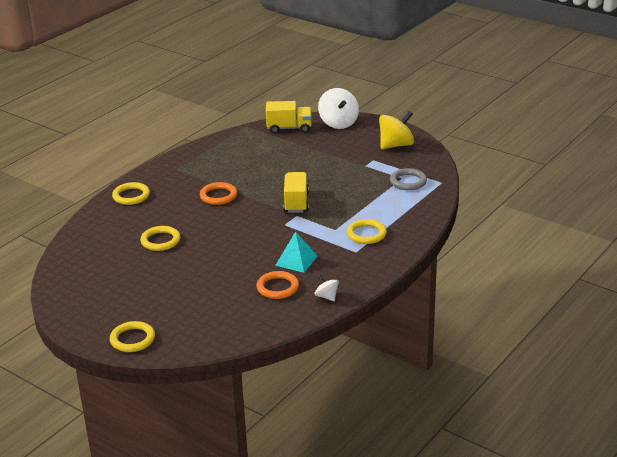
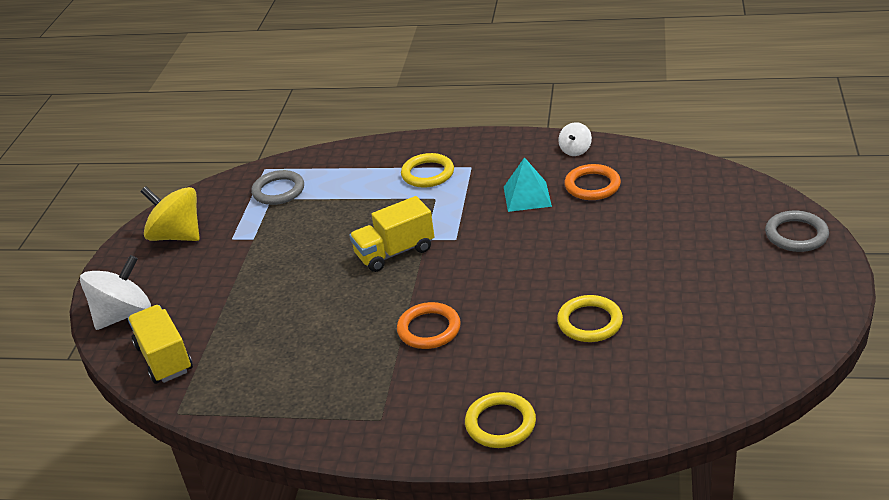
camera: 115 degrees left, 5 degrees up
(132, 339) = (796, 235): yellow ring -> grey ring

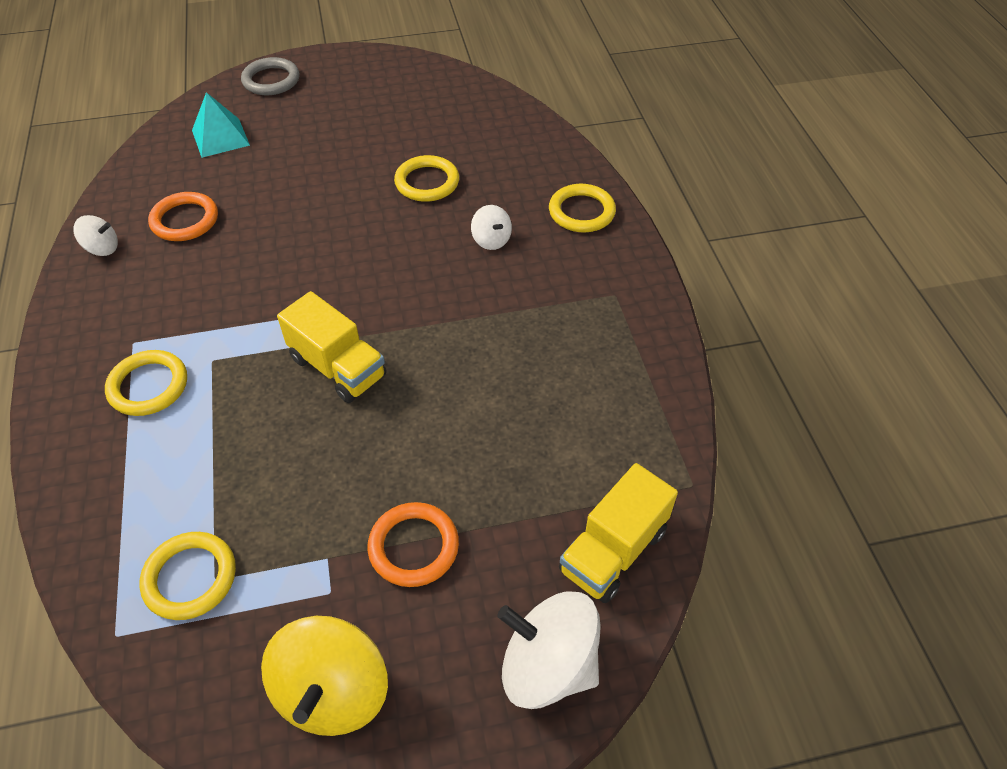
camera: 115 degrees left, 15 degrees up
(278, 191) = (190, 578): grey ring -> yellow ring
(429, 329) = (471, 295): orange ring -> orange ring (413, 547)
(489, 352) = (491, 240): none -> white spinning top
(527, 196) = (207, 271): turquoise pyramid -> turquoise pyramid (220, 137)

